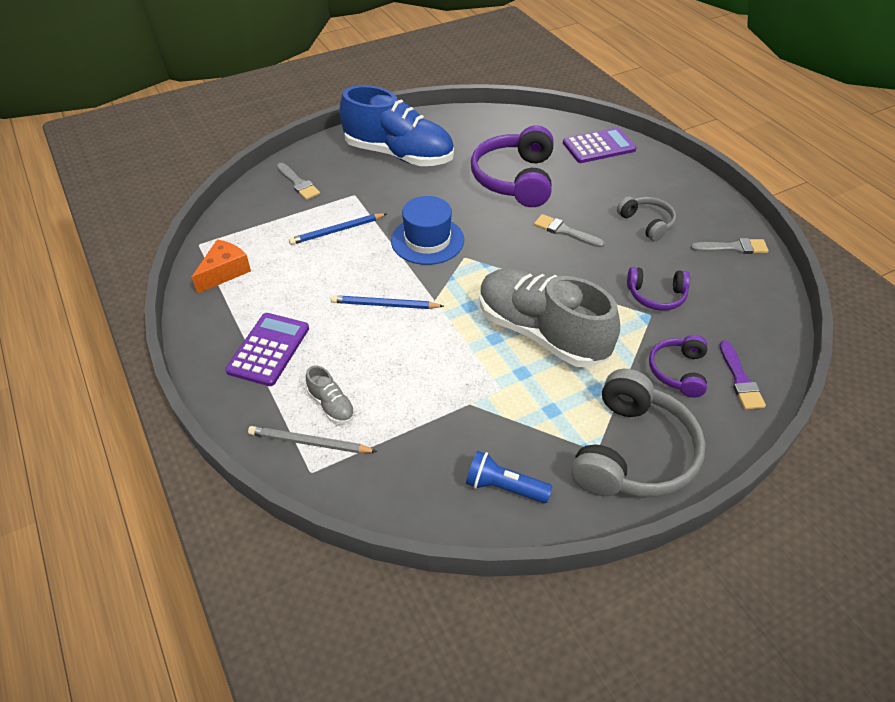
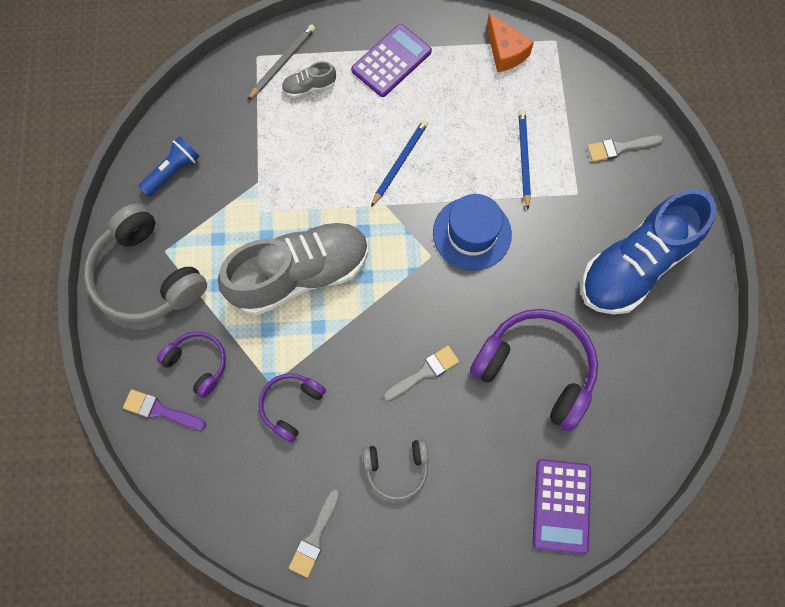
camera: 115 degrees right, 25 degrees up
(268, 349) = (391, 61): purple calculator -> purple calculator turned 90 degrees counterclockwise

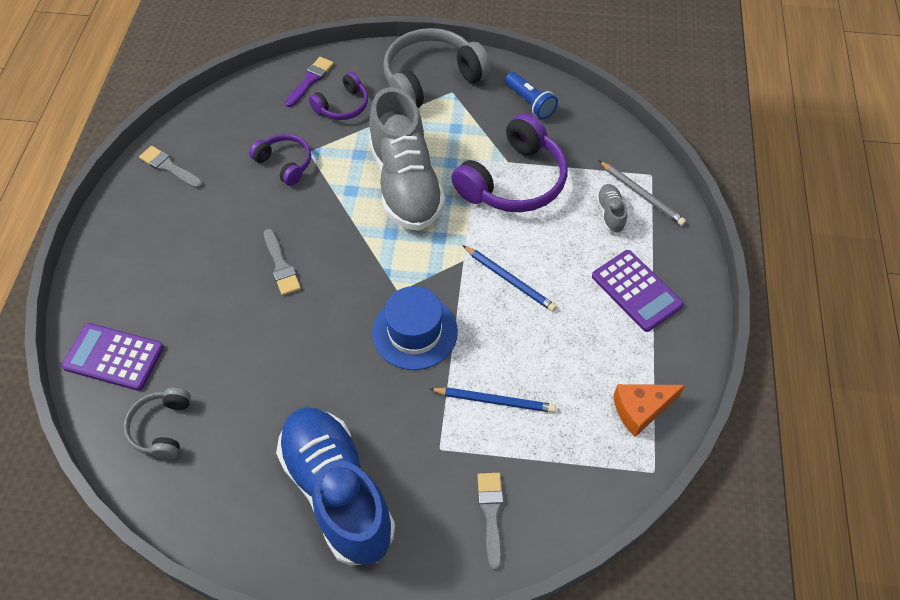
camera: 100 degrees right, 15 degrees down
(396, 468) = (201, 231): grey headphones -> grey headphones (162, 428)
(536, 369) = (253, 363): purple headphones -> purple headphones (514, 181)

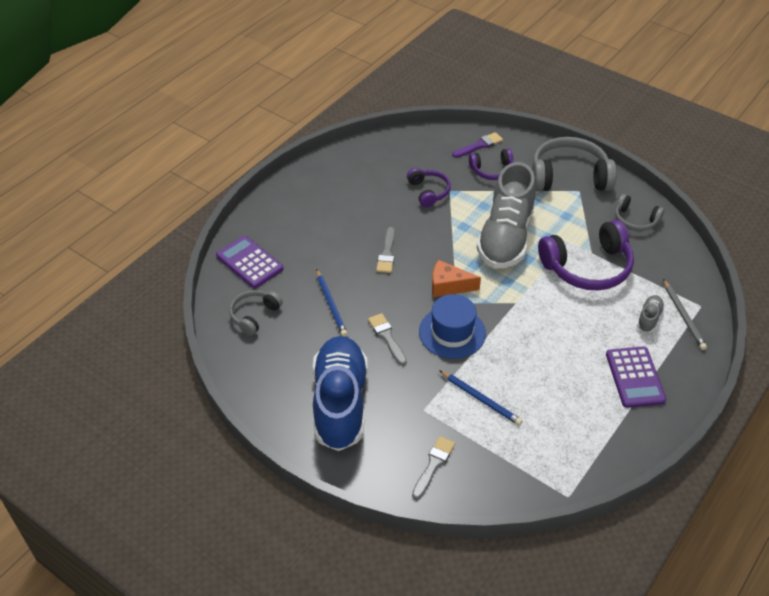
camera: 30 degrees right, 10 degrees down
(169, 167) = (350, 164): grey brush -> grey brush (387, 337)
(509, 280) = (542, 329): blue pencil -> blue pencil (331, 304)
(530, 102) = (635, 220): blue flashlight -> grey headphones
(640, 410) = (585, 454): orange cheese -> orange cheese (448, 286)

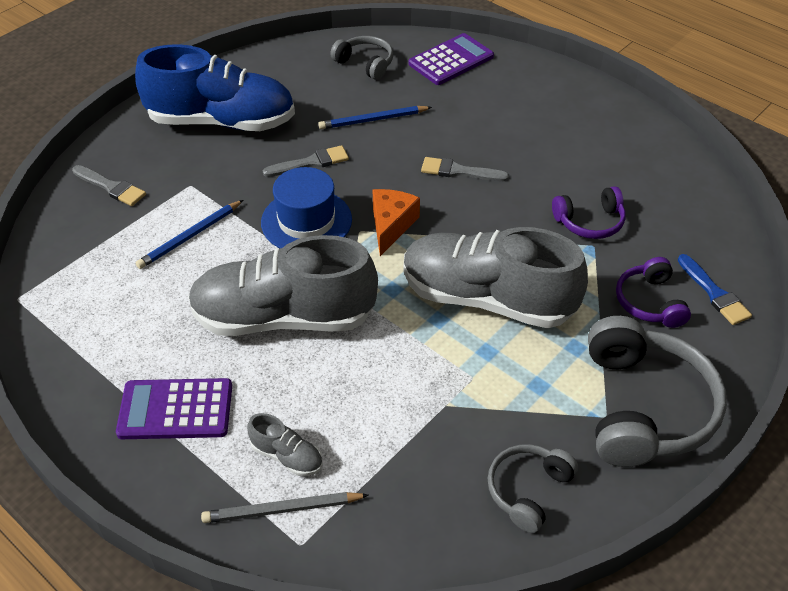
camera: 95 degrees right, 0 degrees up
(479, 145) = (714, 293): purple brush -> blue brush
(545, 333) = (284, 317): none -> grey shoe
(587, 267) = (412, 393): purple headphones -> none

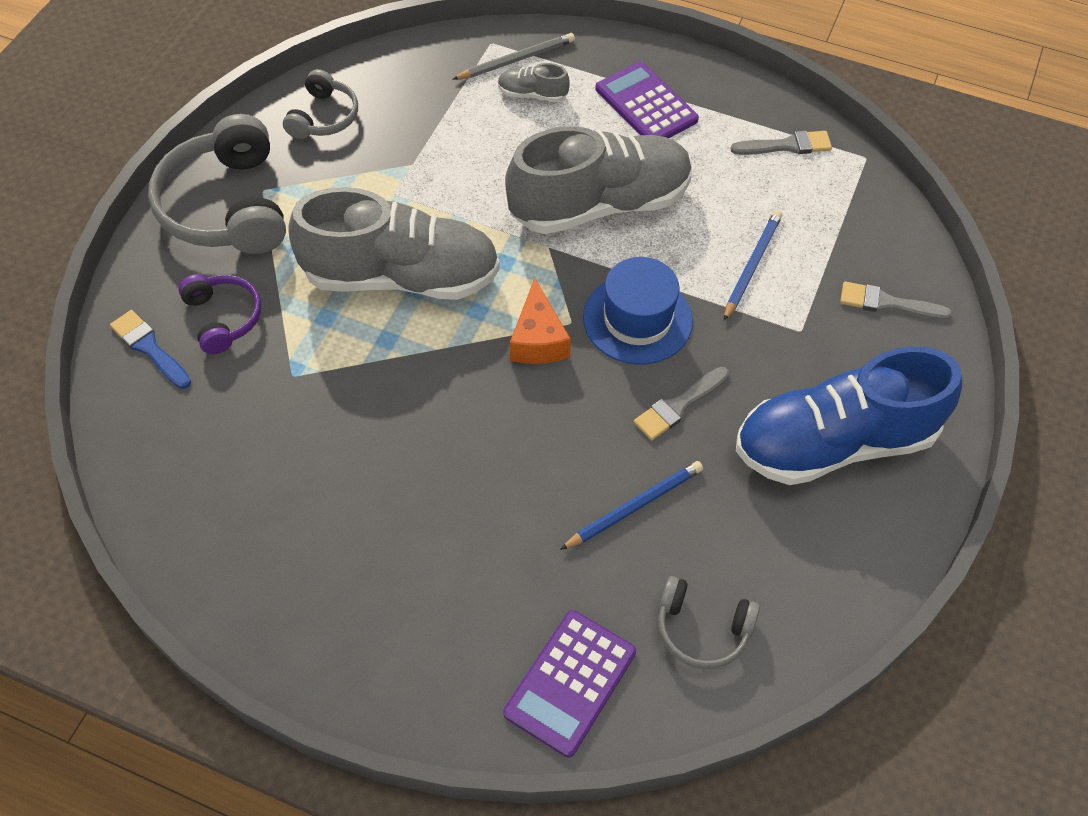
camera: 160 degrees right, 10 degrees up
(175, 410) = (646, 104): purple calculator -> purple calculator turned 105 degrees counterclockwise
(459, 171) = (484, 445): grey brush -> grey brush (786, 145)
(590, 222) = (300, 409): purple headphones -> none

